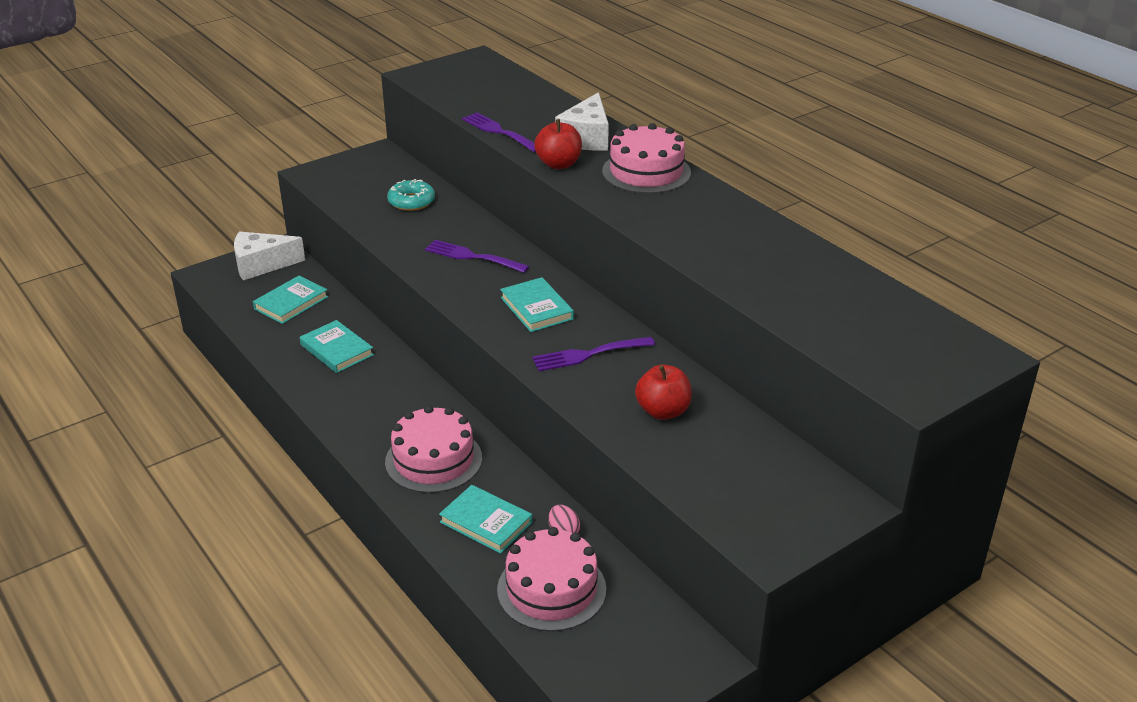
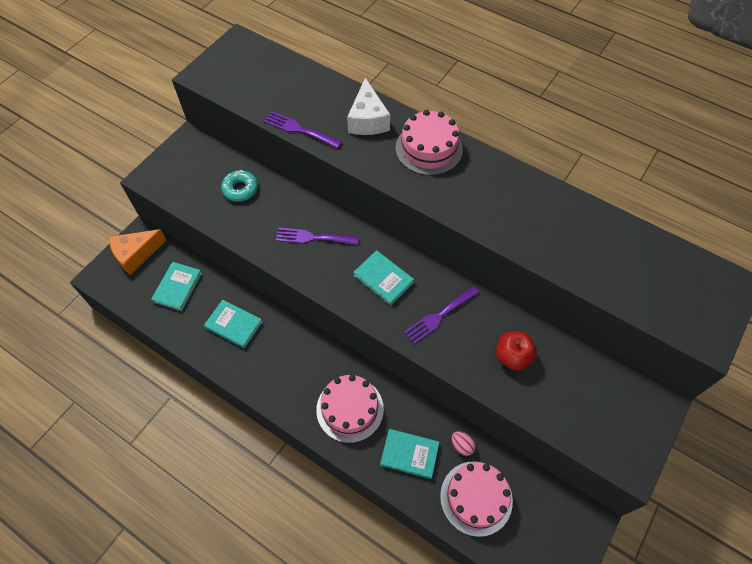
camera: 20 degrees left, 25 degrees up
(261, 265) = (136, 254): white cheese -> orange cheese
(558, 164) = (362, 157): red apple -> none

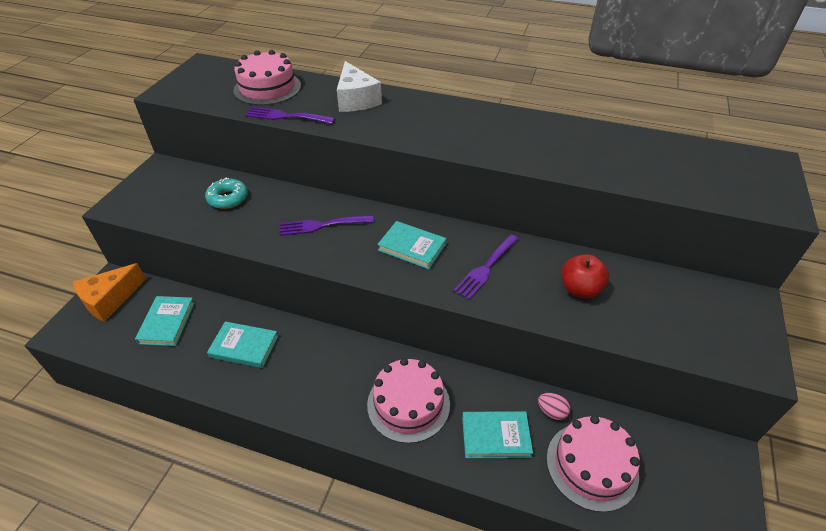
camera: 15 degrees left, 15 degrees down
(429, 148) = (427, 111): pink cake -> pink cake (267, 88)

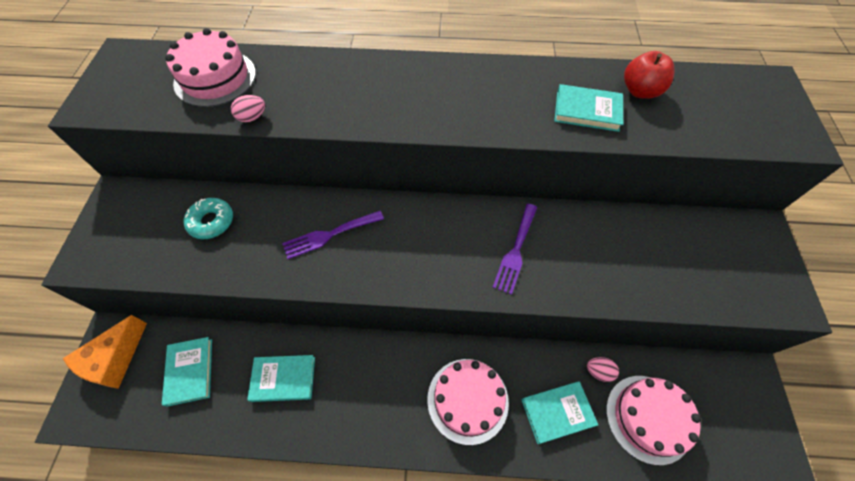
camera: 15 degrees left, 15 degrees up
(286, 116) = (252, 117): purple fork -> pink egg
(356, 100) = (327, 77): white cheese -> none
(412, 247) = (434, 242): turquoise book -> turquoise book (587, 111)
(580, 289) = (612, 254): red apple -> red apple (640, 91)

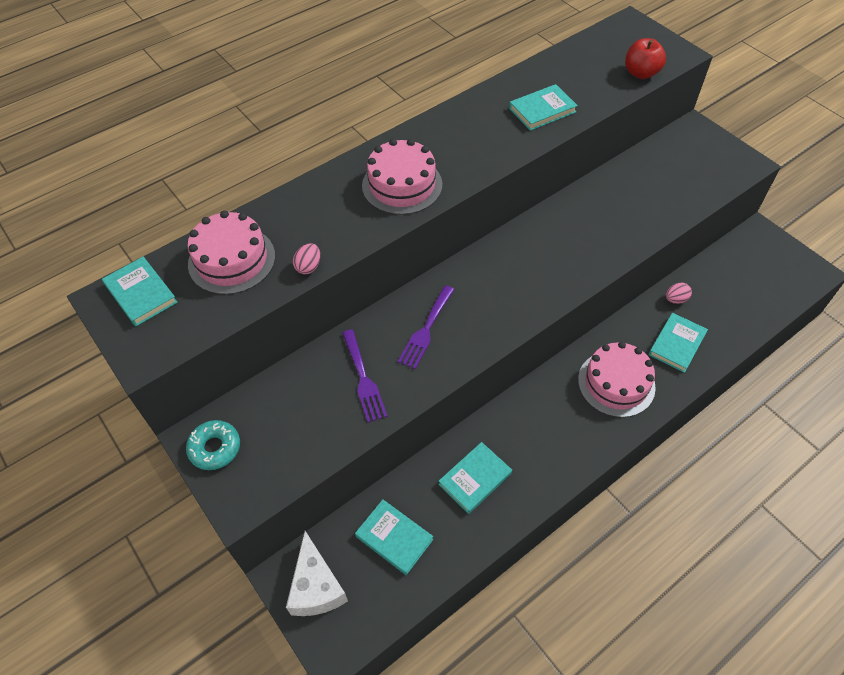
camera: 40 degrees left, 5 degrees down
(115, 359) = (316, 587): orange cheese -> white cheese
(140, 64) = (141, 294): none -> turquoise book
(211, 222) = (317, 391): turquoise donut -> turquoise donut (215, 448)
(516, 251) = (567, 245): purple fork -> purple fork (363, 379)
(640, 91) = (560, 76): red apple -> red apple (641, 73)
(648, 418) = (729, 304): pink cake -> pink cake (402, 185)

